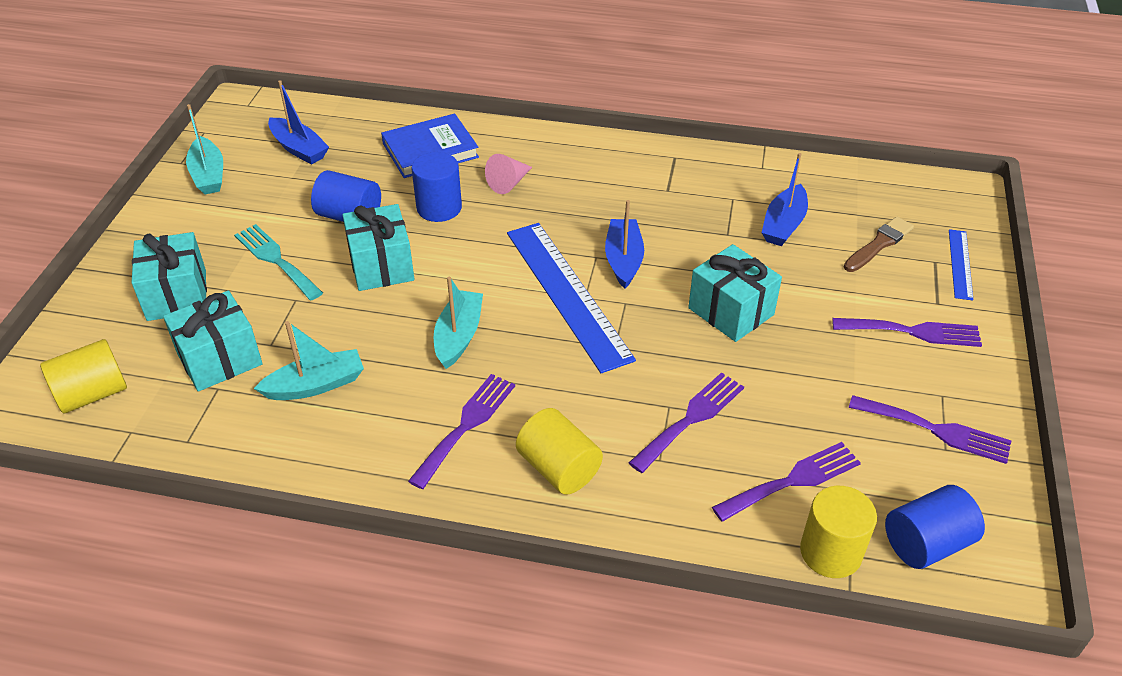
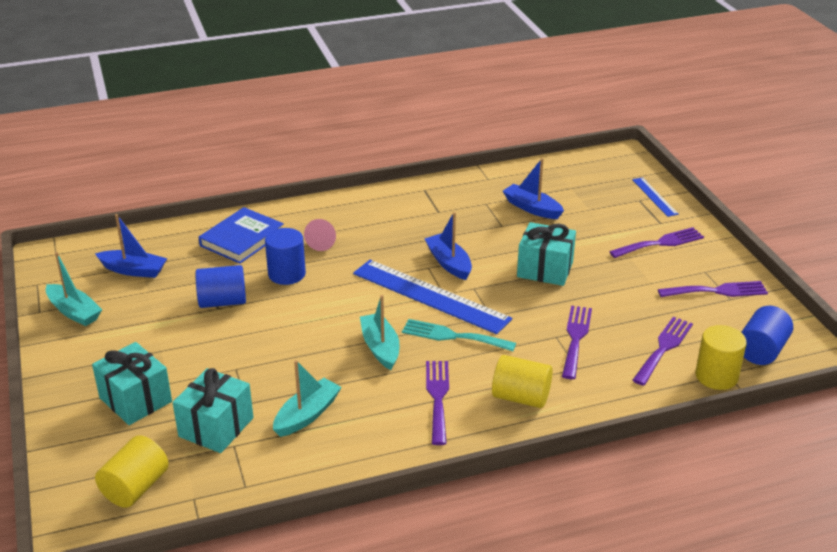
camera: 30 degrees left, 10 degrees down
(276, 260) = (193, 349): turquoise fork -> turquoise fork (453, 336)
(381, 266) = (280, 325): turquoise gift -> none
(783, 225) = (532, 208): blue boat -> blue boat turned 135 degrees clockwise
(879, 244) = (599, 201): brown brush -> none

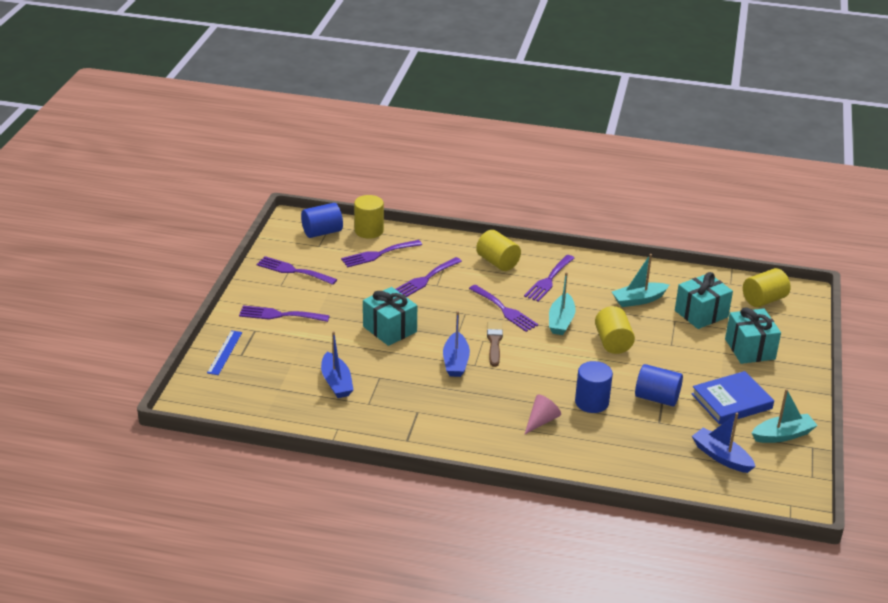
camera: 150 degrees left, 0 degrees up
(74, 312) = (782, 435): turquoise boat -> turquoise boat turned 90 degrees clockwise
(242, 239) = (610, 452): blue book -> blue book (731, 401)
(304, 345) = (613, 342): none -> yellow cylinder
(430, 296) = (494, 342): blue ruler -> brown brush
(453, 336) = (505, 310): turquoise fork -> purple fork

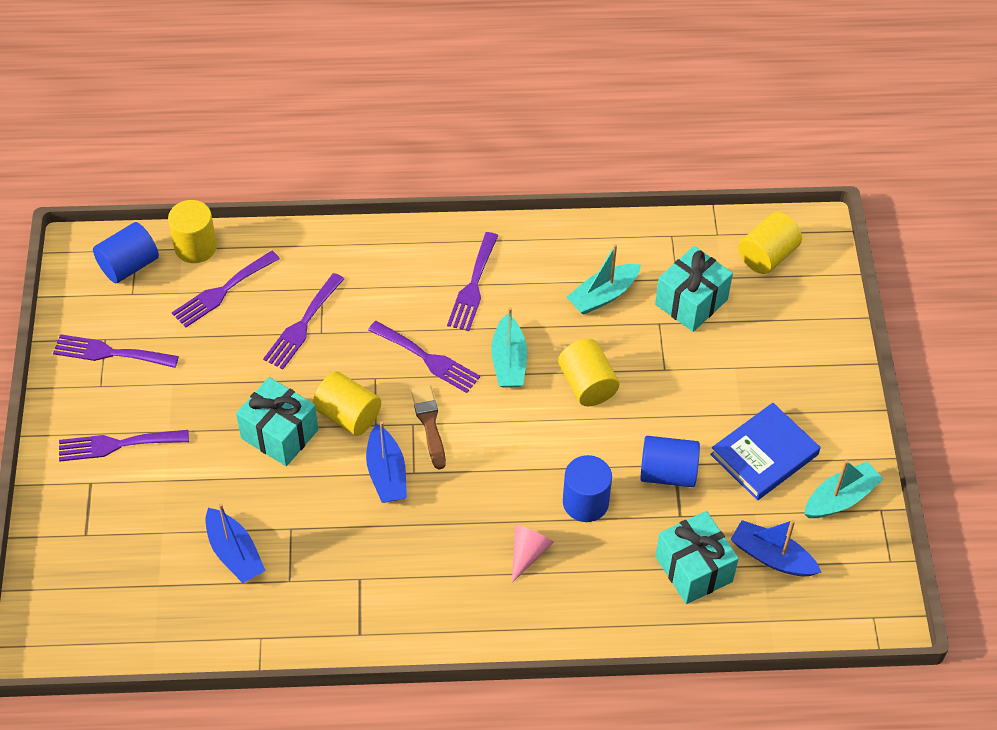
camera: 15 degrees left, 20 degrees up
(225, 352) = (61, 536): blue ruler -> none
(497, 262) = (394, 268): yellow cylinder -> yellow cylinder (348, 415)
(750, 349) = (768, 353): turquoise gift -> turquoise gift (693, 569)

